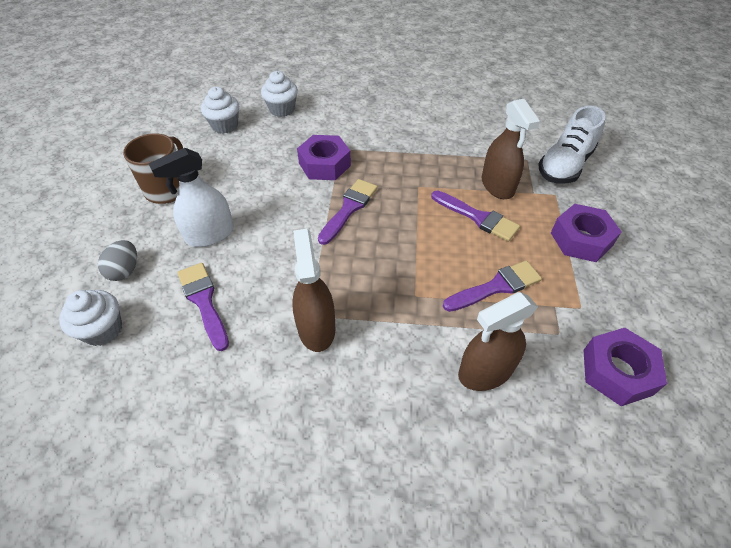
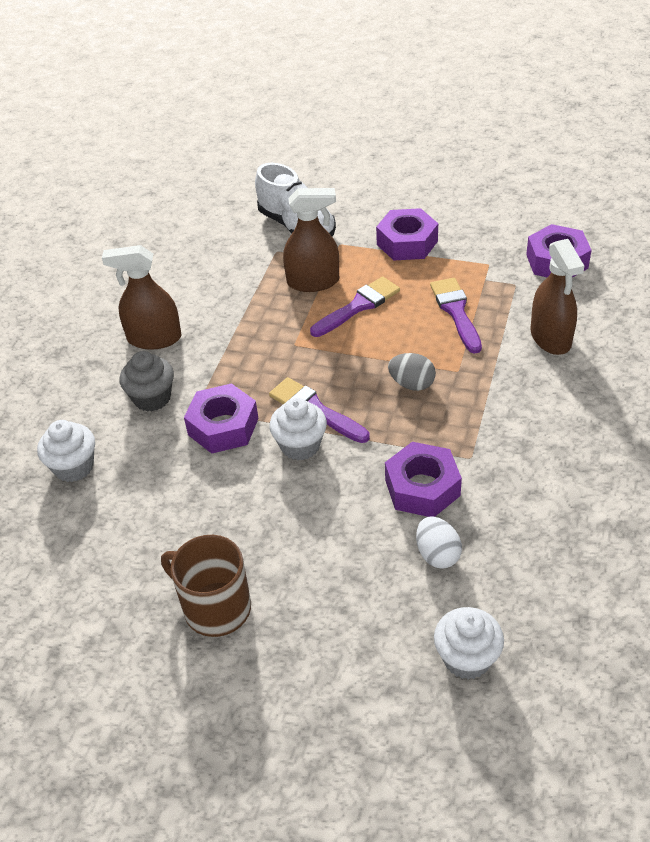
camera: 75 degrees left, 5 degrees down
(125, 270) = (371, 646): grey egg -> grey egg (412, 384)
(204, 301) = (437, 554): purple brush -> white egg
(210, 234) = (325, 552): white spray bottle -> none
(225, 126) = (85, 539): white cupcake -> white cupcake (300, 445)
(273, 284) = (422, 488): none -> purple nut
(316, 328) = (489, 452): brown spray bottle -> brown spray bottle (154, 338)
(346, 128) = (152, 398): none -> grey cupcake

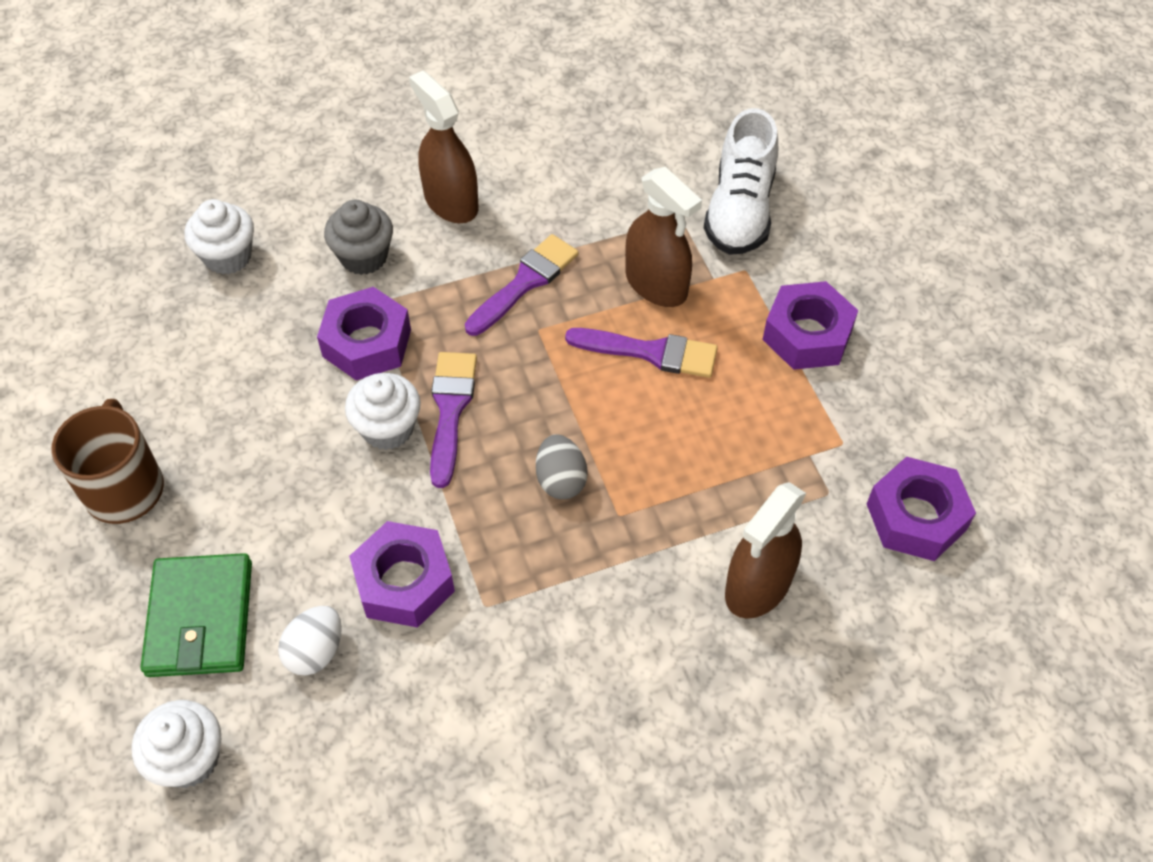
camera: 50 degrees right, 10 degrees up
(362, 607) = (200, 618): none -> green wallet
(456, 311) = (722, 456): purple brush -> purple brush (525, 282)

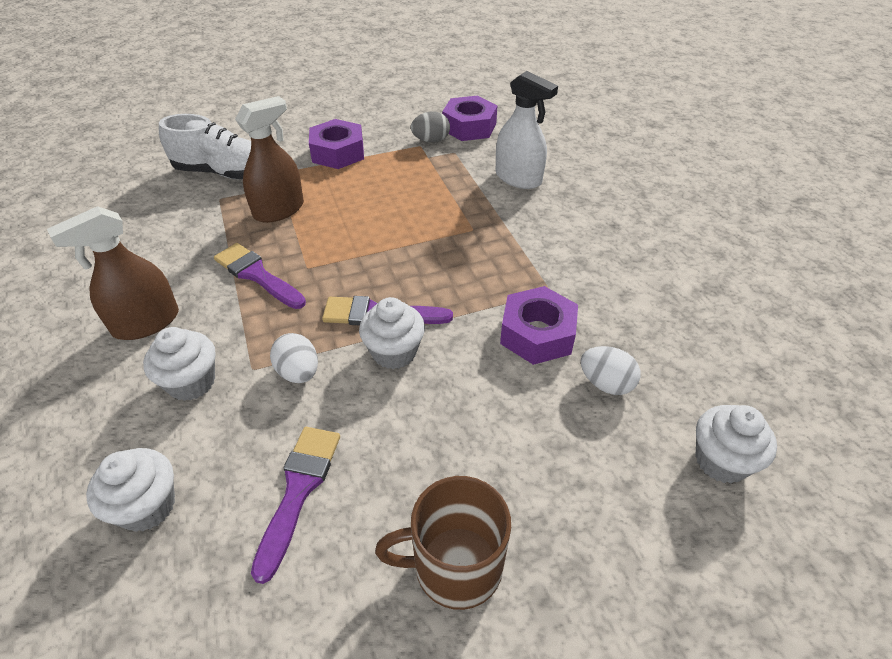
camera: 90 degrees left, 10 degrees down
(200, 618) = (593, 470): green wallet -> none
(364, 257) = (191, 382): grey cupcake -> white cupcake
(367, 343) = (298, 372): purple nut -> white egg
(561, 480) = (445, 255): grey egg -> grey egg (431, 140)
(651, 352) = (340, 213): purple brush -> purple brush (298, 490)
(758, 585) = (518, 178): brown spray bottle -> white spray bottle

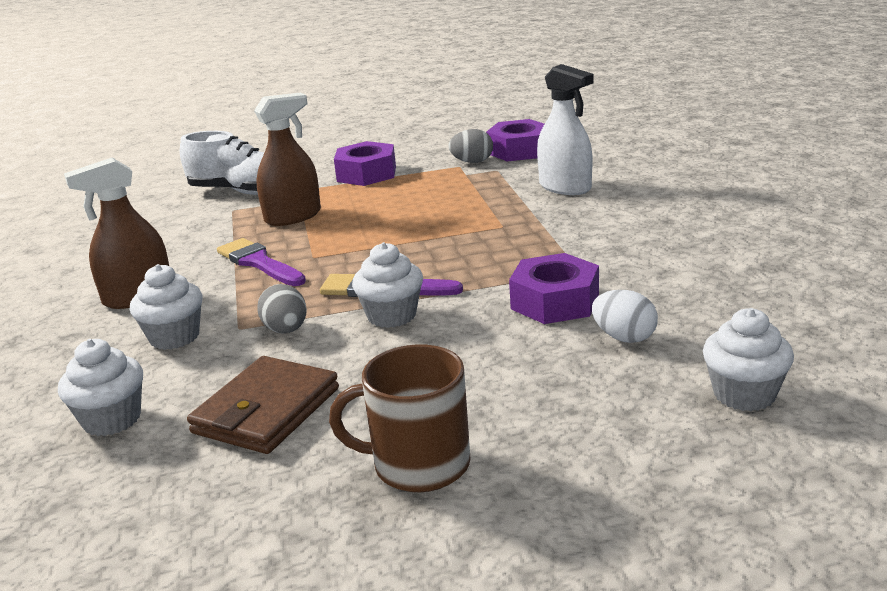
camera: 10 degrees right, 20 degrees down
(298, 372) = (286, 330): white egg -> grey egg
(298, 490) = (266, 410): purple brush -> brown wallet

